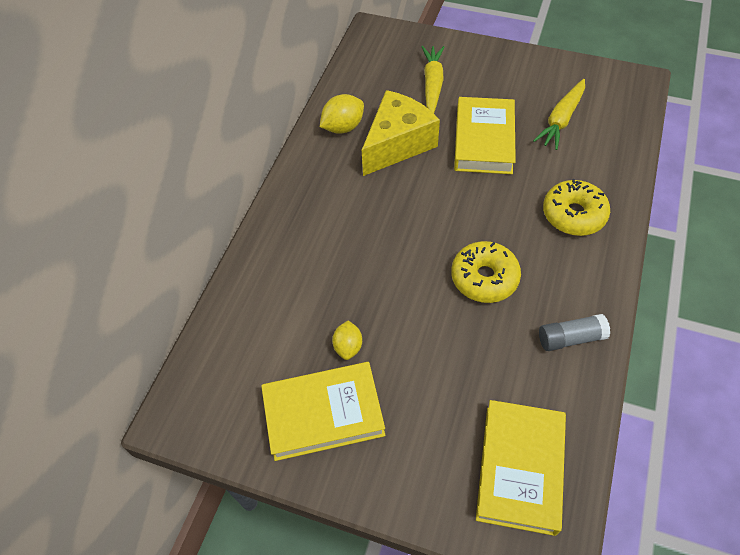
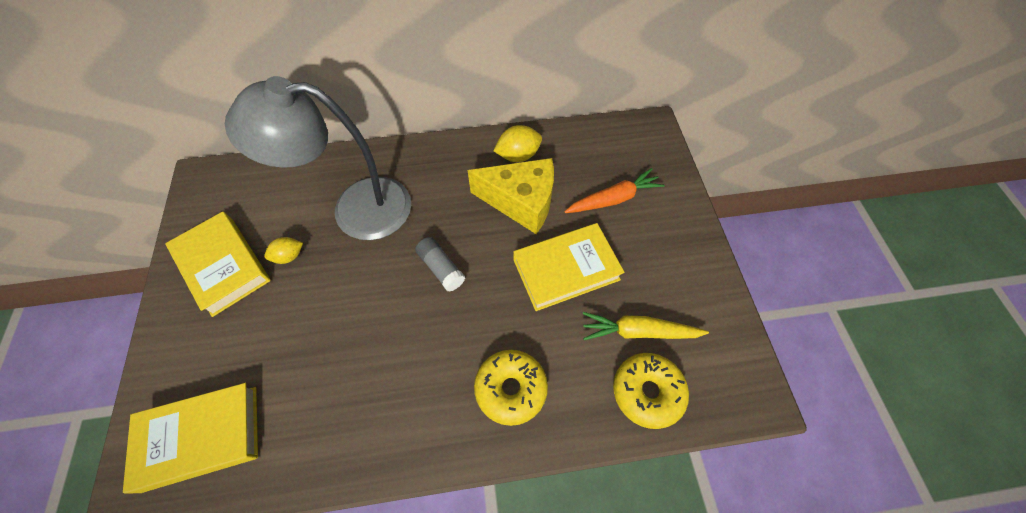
camera: 60 degrees right, 5 degrees up
(323, 272) = (356, 209): none -> grey lamp
(343, 127) = (518, 155): yellow lemon -> yellow lemon turned 45 degrees counterclockwise
(432, 84) = (613, 199): yellow carrot -> orange carrot
(484, 278) = (396, 333): yellow donut -> yellow donut (647, 392)
(570, 338) = (353, 437): grey glue stick -> grey glue stick (441, 268)

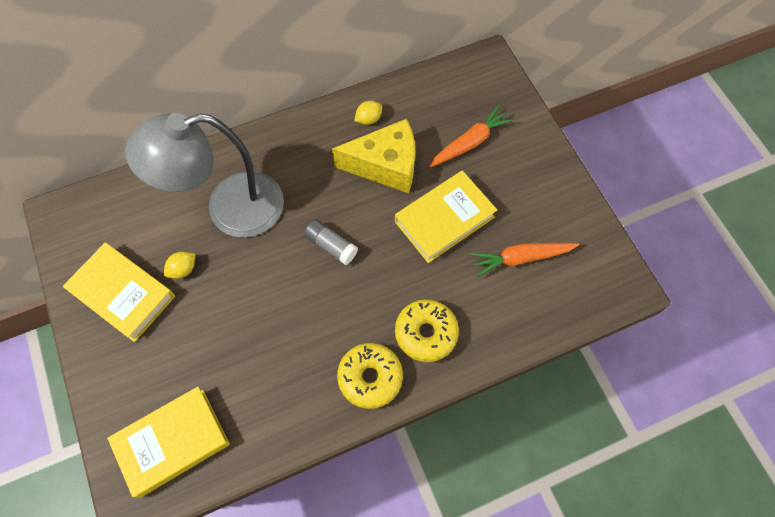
camera: 15 degrees left, 5 degrees up
(518, 155) = (368, 119): yellow lemon -> yellow lemon, size x0.66
(639, 331) = (521, 258): yellow carrot -> orange carrot
(647, 392) = (539, 306): yellow donut -> yellow donut (370, 377)

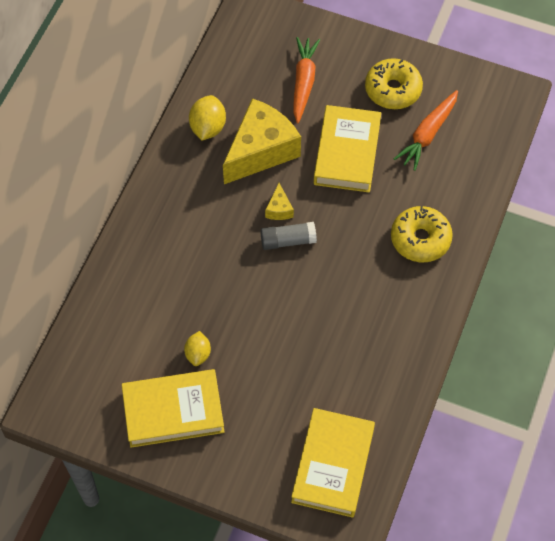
camera: 45 degrees left, 5 degrees down
(229, 209) = (180, 282): grey lamp -> none
(351, 217) = (279, 209): none -> yellow cheese
(368, 119) = (208, 128): yellow lemon -> yellow lemon, size x1.53
(370, 377) = (416, 300): yellow donut -> yellow donut (393, 90)

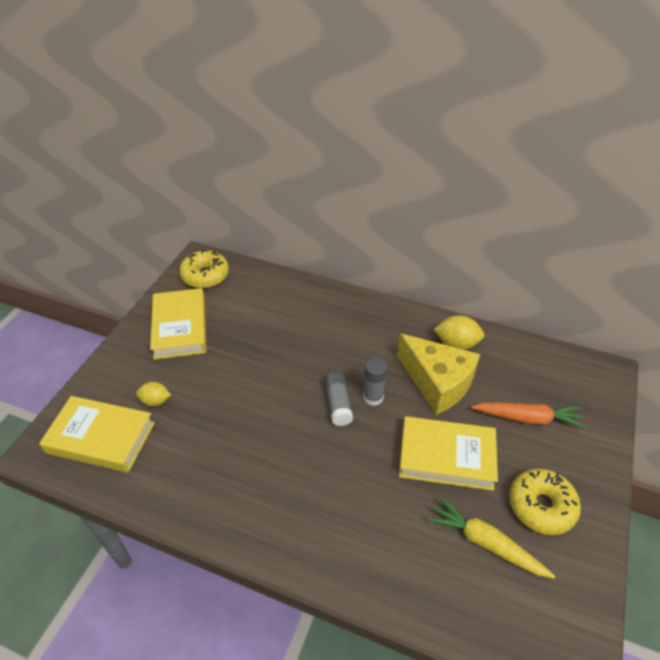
camera: 90 degrees right, 15 degrees down
(198, 354) = (228, 341): yellow lemon -> yellow lemon (155, 401)
(279, 209) = (373, 397): yellow cheese -> grey glue stick
(420, 239) = (341, 527): yellow donut -> yellow donut (205, 275)
(428, 134) = (486, 543): orange carrot -> yellow carrot

